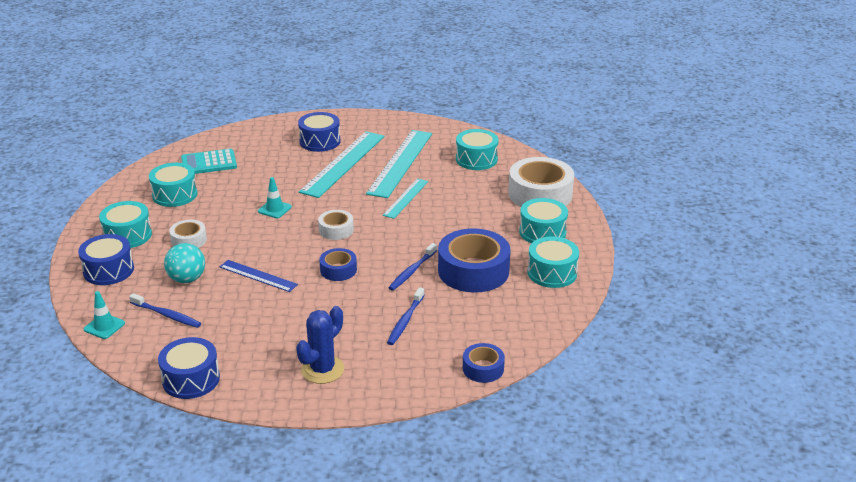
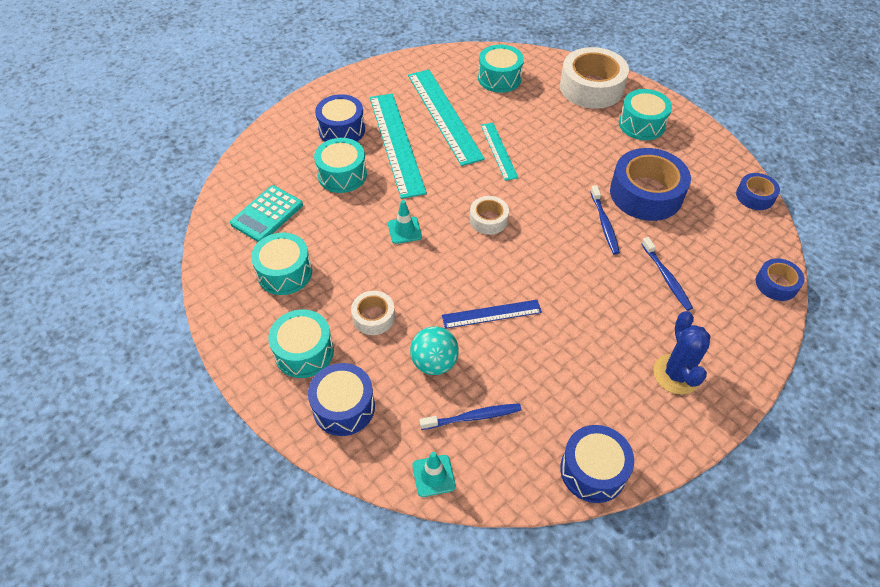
camera: 40 degrees left, 20 degrees up
(338, 270) = (548, 261): blue tape -> blue tape (755, 196)
(552, 273) = (698, 160): turquoise drum -> turquoise drum (342, 175)

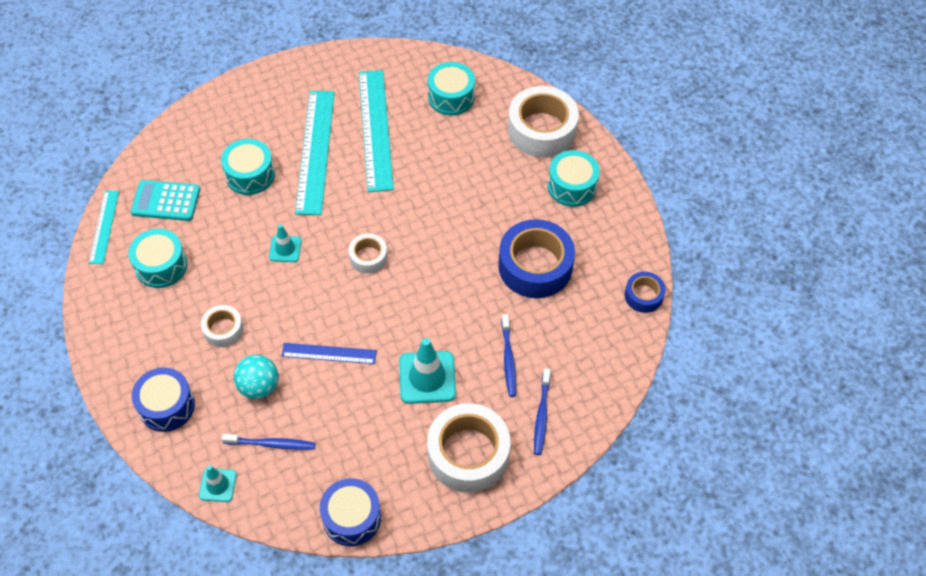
camera: 15 degrees right, 5 degrees up
(267, 214) = (166, 201): turquoise calculator -> turquoise calculator turned 45 degrees clockwise
(304, 352) = (151, 347): turquoise drum -> none
(342, 130) = (268, 123): blue drum -> none
(498, 151) = (411, 183): turquoise ruler -> turquoise ruler (104, 227)
(599, 313) = (427, 377): none -> turquoise traffic cone
(604, 224) = (477, 289): blue toothbrush -> blue toothbrush (541, 415)
(676, 374) = (468, 453): blue cactus -> white tape
(776, 284) = (611, 392): blue tape -> none

